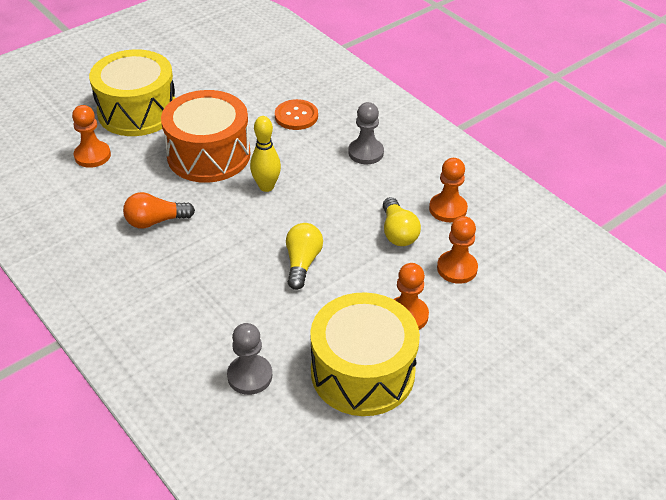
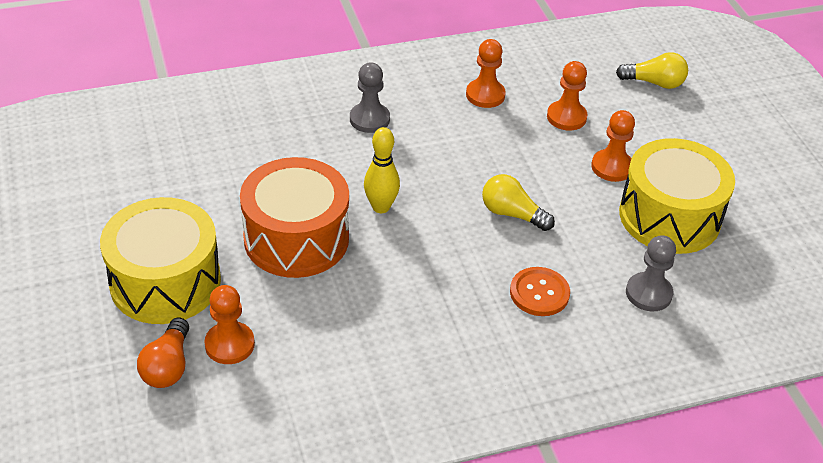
camera: 70 degrees left, 0 degrees up
(155, 221) = (389, 312): orange light bulb -> orange light bulb (168, 366)
(296, 116) = (273, 150): orange button -> orange button (539, 293)
(398, 232) = (501, 137): yellow light bulb -> yellow light bulb (654, 83)

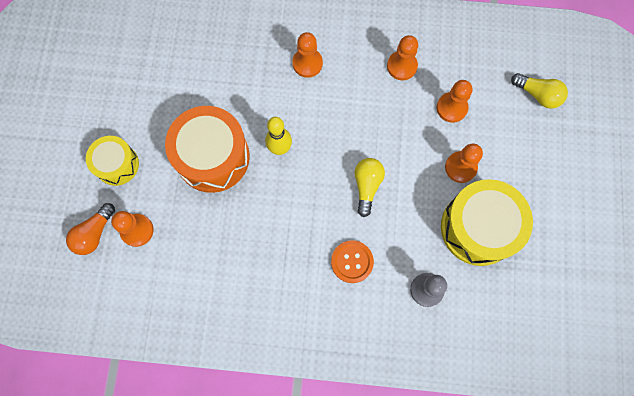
camera: 25 degrees right, 30 degrees up
(165, 281) = (117, 164): yellow drum -> yellow drum, size x0.59
(369, 119) = (307, 63): grey pawn -> orange pawn
(512, 214) = (367, 186): yellow light bulb -> yellow light bulb turned 45 degrees clockwise

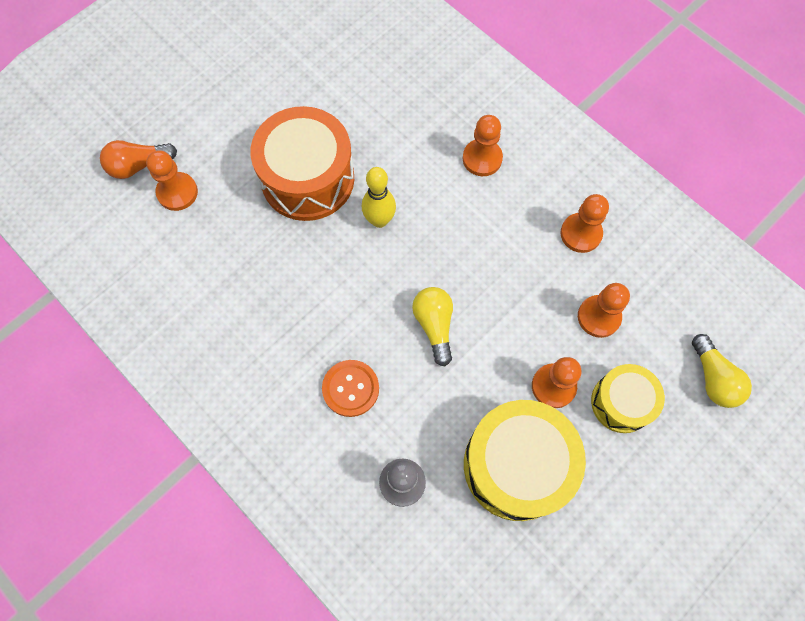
camera: 40 degrees right, 5 degrees down
(117, 164) = (215, 119): yellow drum -> yellow drum (621, 402)
(367, 186) = (434, 325): yellow light bulb -> yellow light bulb turned 60 degrees counterclockwise

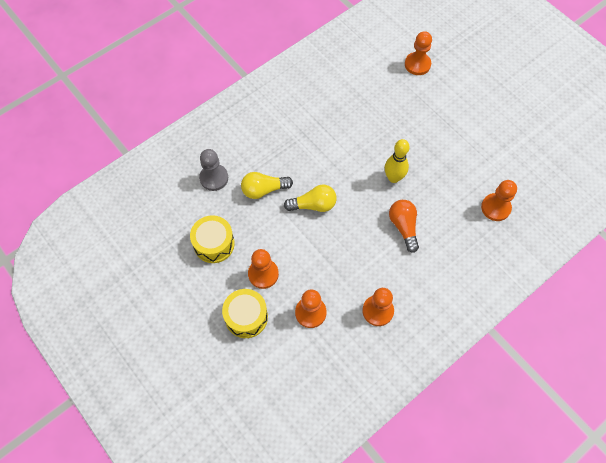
camera: 95 degrees right, 5 degrees down
(138, 165) = (437, 44): orange light bulb -> orange light bulb (403, 227)
(308, 178) = (427, 136): orange drum -> none
(350, 388) = (276, 154): orange button -> none
(482, 159) = (443, 249): orange pawn -> orange pawn (495, 208)
(516, 465) = (214, 244): yellow drum -> yellow drum, size x0.59
(713, 378) = (255, 386): yellow light bulb -> yellow light bulb (264, 190)

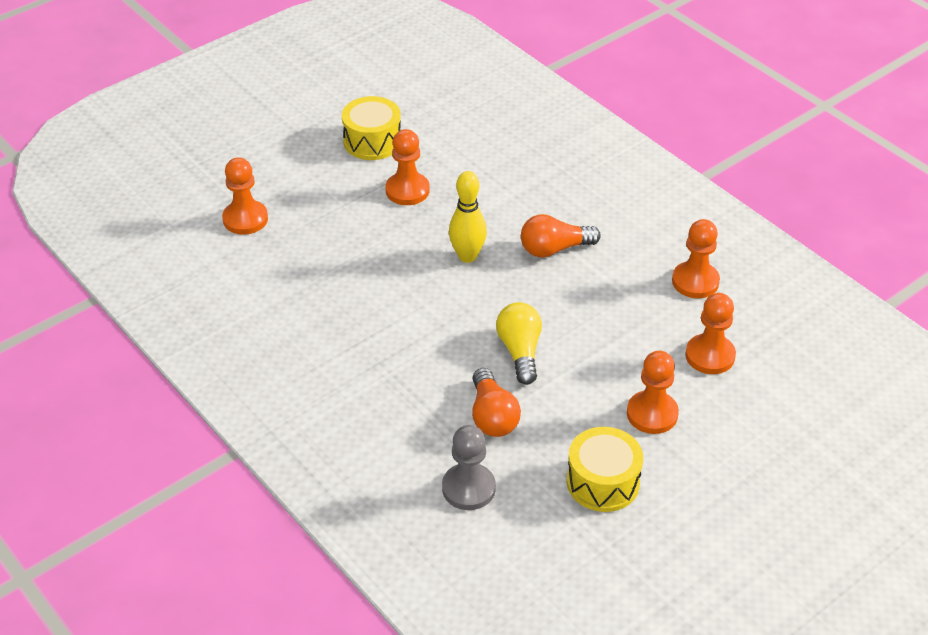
camera: 90 degrees left, 20 degrees down
(246, 317) = (730, 434): yellow drum -> yellow drum (372, 141)
(264, 190) = (492, 416): yellow light bulb -> orange light bulb
(495, 208) = (517, 155): orange pawn -> orange pawn (407, 190)

